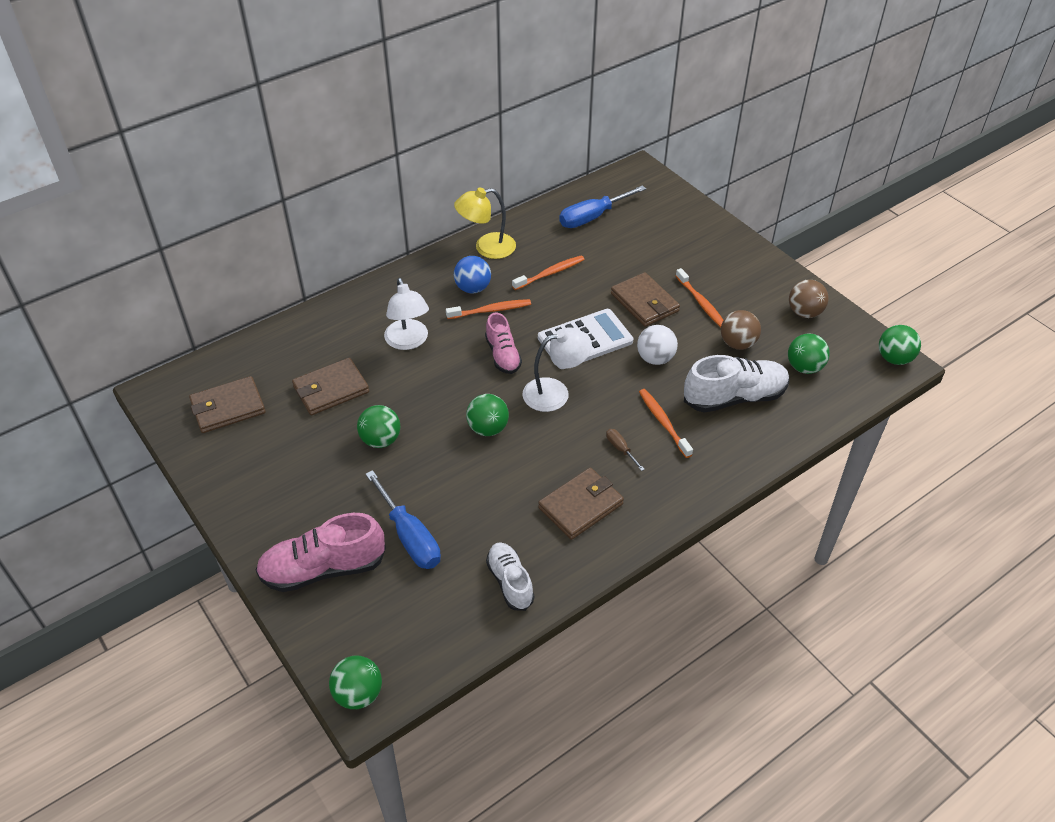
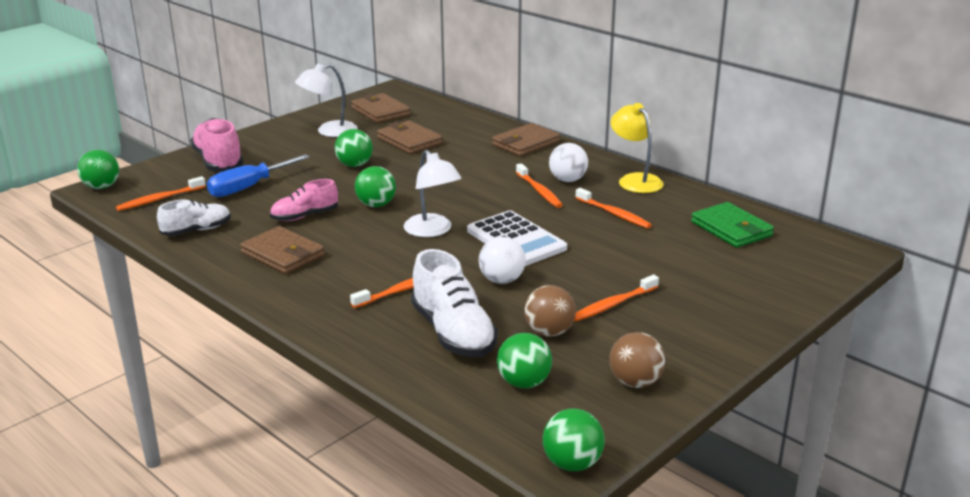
camera: 80 degrees right, 20 degrees down
(408, 341) = (479, 161): white lamp -> white lamp (329, 131)
(416, 624) = (159, 199): none -> orange toothbrush
(473, 288) = (567, 180): blue ball -> white ball
(503, 355) = (476, 202): pink shoe -> pink shoe (305, 216)
(593, 217) = (731, 229): blue screwdriver -> green wallet
(621, 449) = (359, 269): brown screwdriver -> none
(644, 302) = (594, 268): brown wallet -> brown wallet (525, 143)

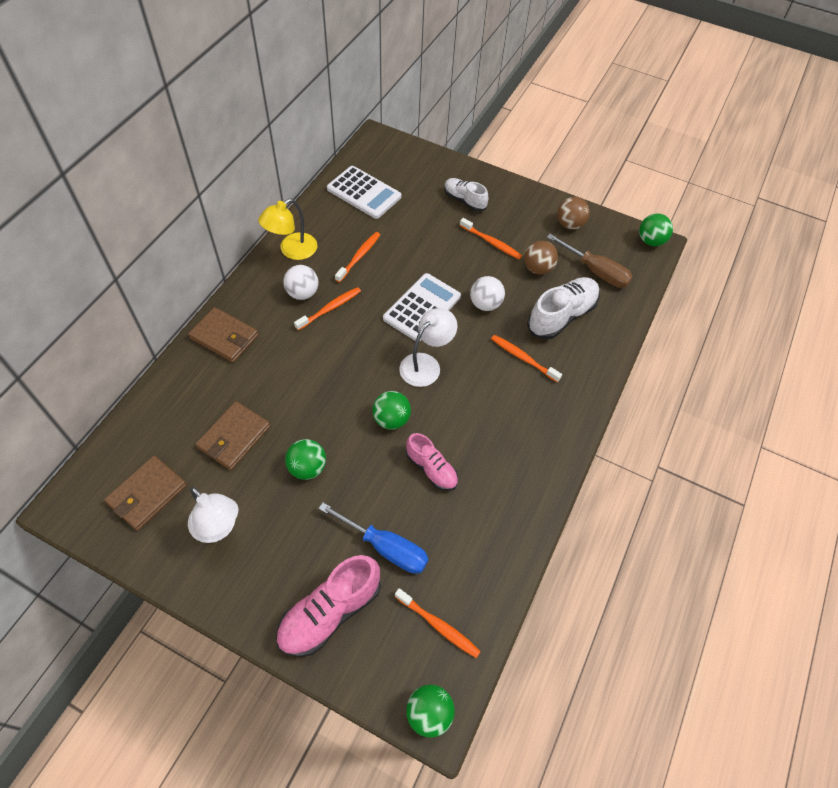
camera: 110 degrees left, 30 degrees up
(197, 230) = (489, 550): white shoe -> white shoe (464, 200)
(283, 254) = (504, 458): brown wallet -> none
(524, 383) = (595, 271): green ball -> brown screwdriver
(731, 229) = (364, 193): green wallet -> white calculator

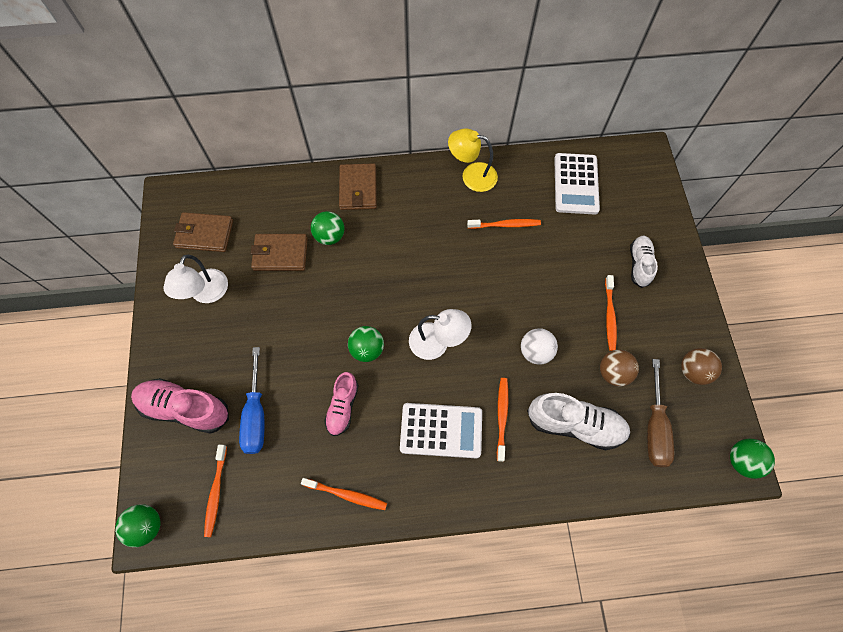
camera: 60 degrees right, 10 degrees up
(302, 293) = (437, 210): white ball -> none
(307, 468) = (287, 318): green ball -> green ball (330, 236)
(330, 308) = (437, 239): orange toothbrush -> orange toothbrush (346, 495)
(422, 307) = (491, 304): white calculator -> white calculator (441, 430)

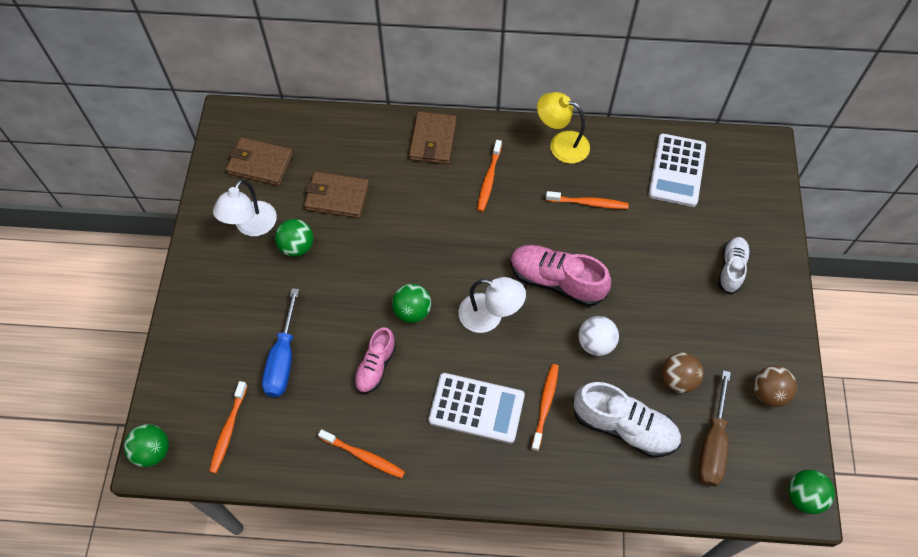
camera: 10 degrees right, 5 degrees down
(185, 408) = (210, 340): pink shoe -> pink shoe (556, 281)
(330, 236) = (393, 186): green ball -> green ball (297, 246)
(609, 316) = (686, 318): orange toothbrush -> orange toothbrush (489, 179)

